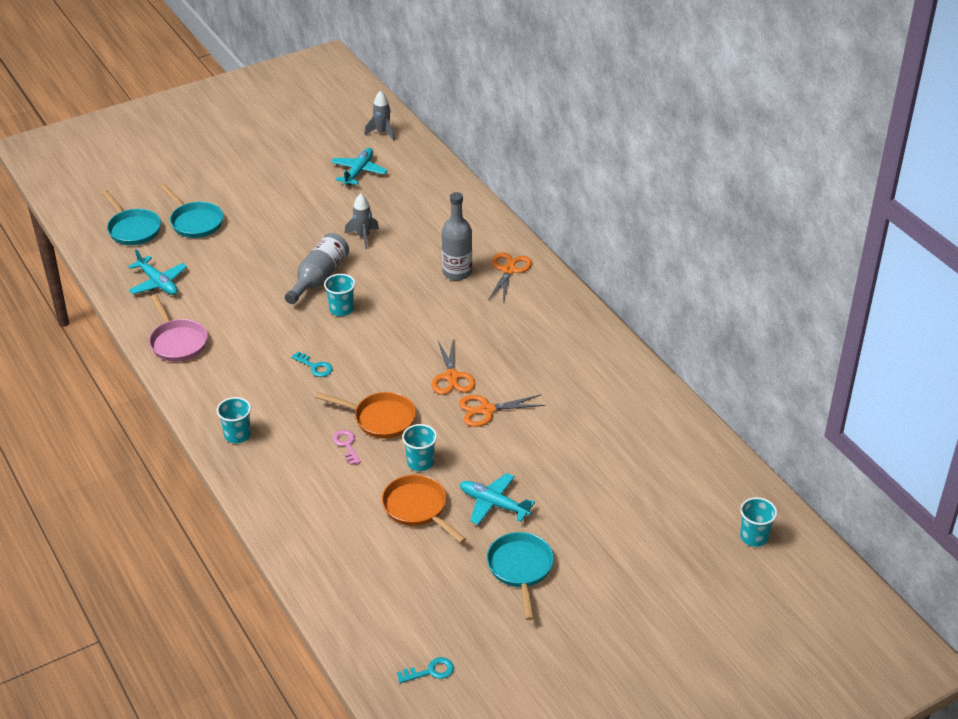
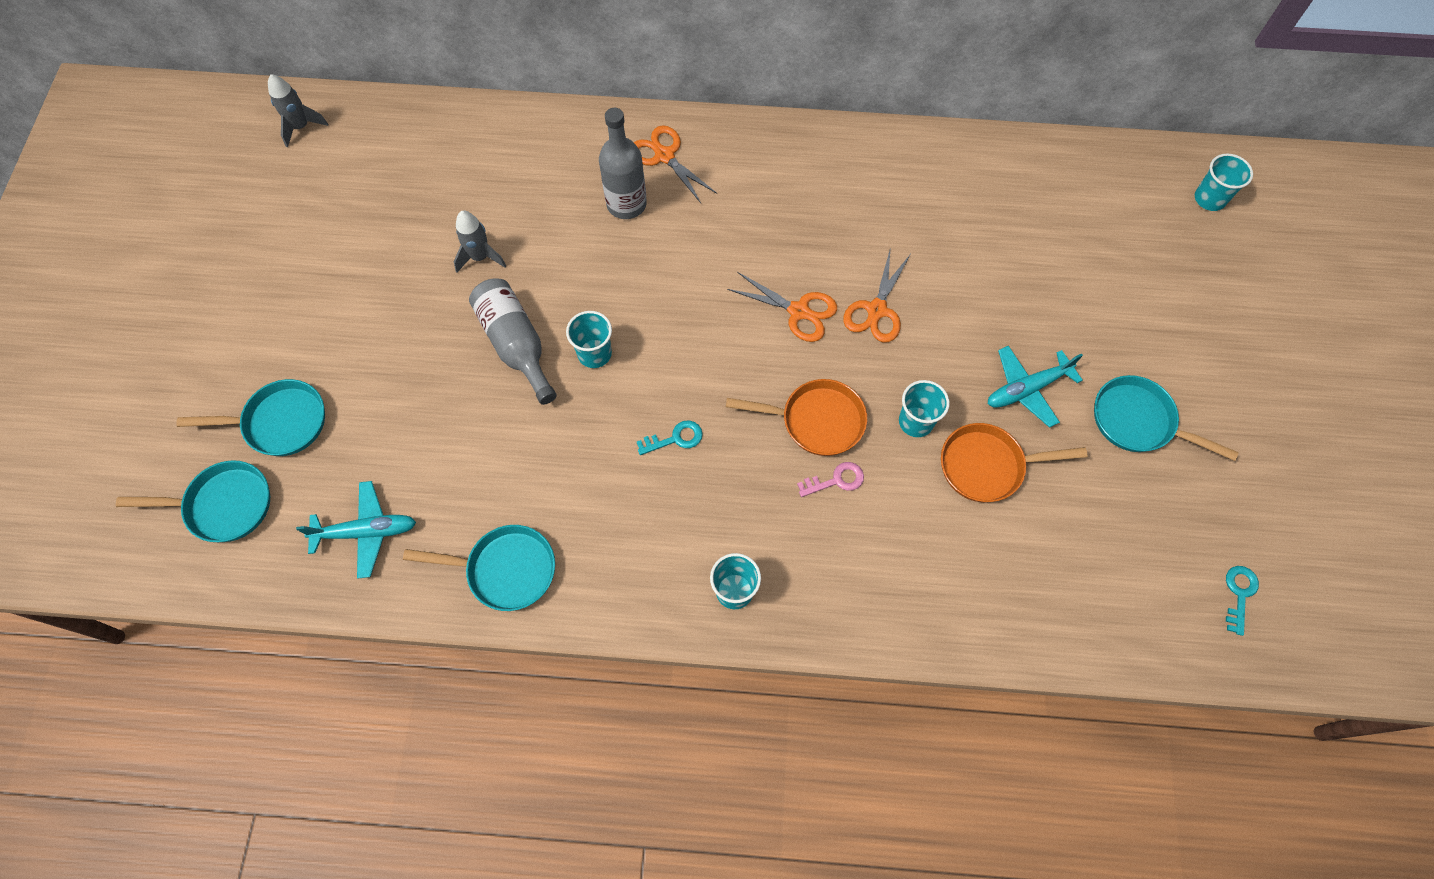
camera: 55 degrees left, 25 degrees up
(177, 342) = (505, 570): pink pan -> turquoise pan
(346, 445) = (836, 480): pink key -> pink key turned 150 degrees clockwise
(359, 172) = (353, 192): turquoise plane -> none
(380, 419) = (816, 421): orange pan -> orange pan turned 45 degrees clockwise

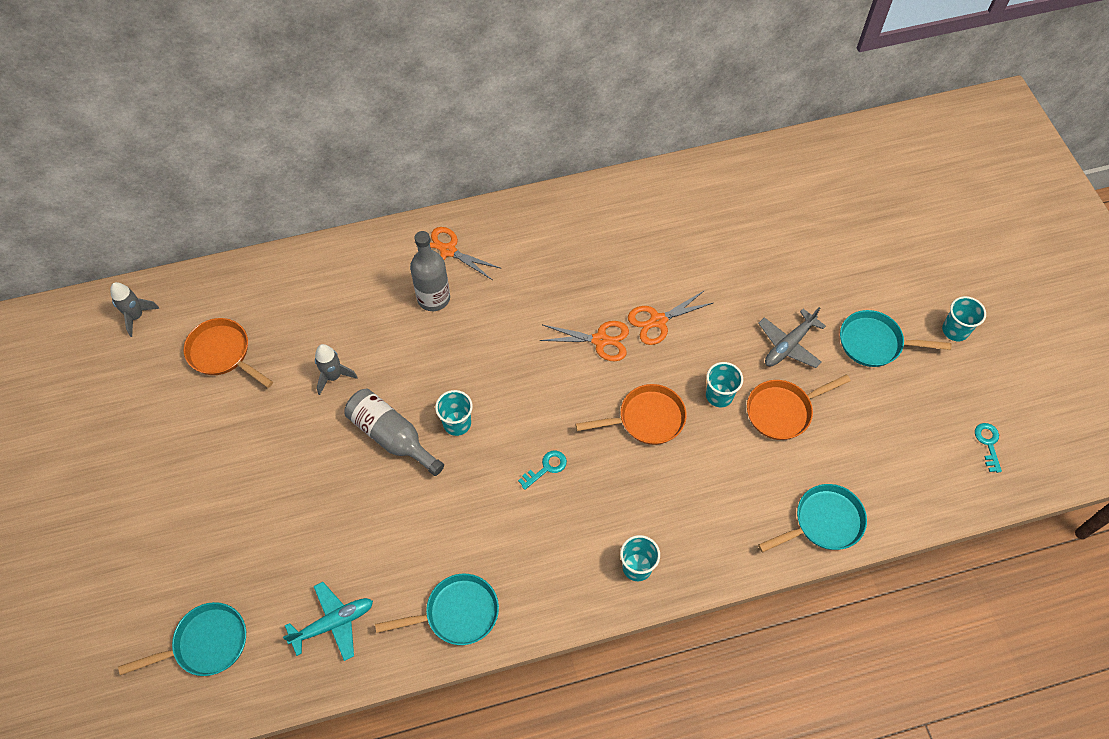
camera: 20 degrees left, 5 degrees down
(280, 422) = (224, 562): turquoise pan -> turquoise pan (824, 522)
(373, 194) = (222, 353): none -> orange pan
(836, 480) = (678, 459): pink key -> none
(876, 310) = (658, 321): orange scissors -> orange scissors turned 60 degrees clockwise
(1027, 389) = (789, 345): turquoise plane -> grey plane
(1209, 199) = (863, 163): turquoise cup -> turquoise cup (955, 330)

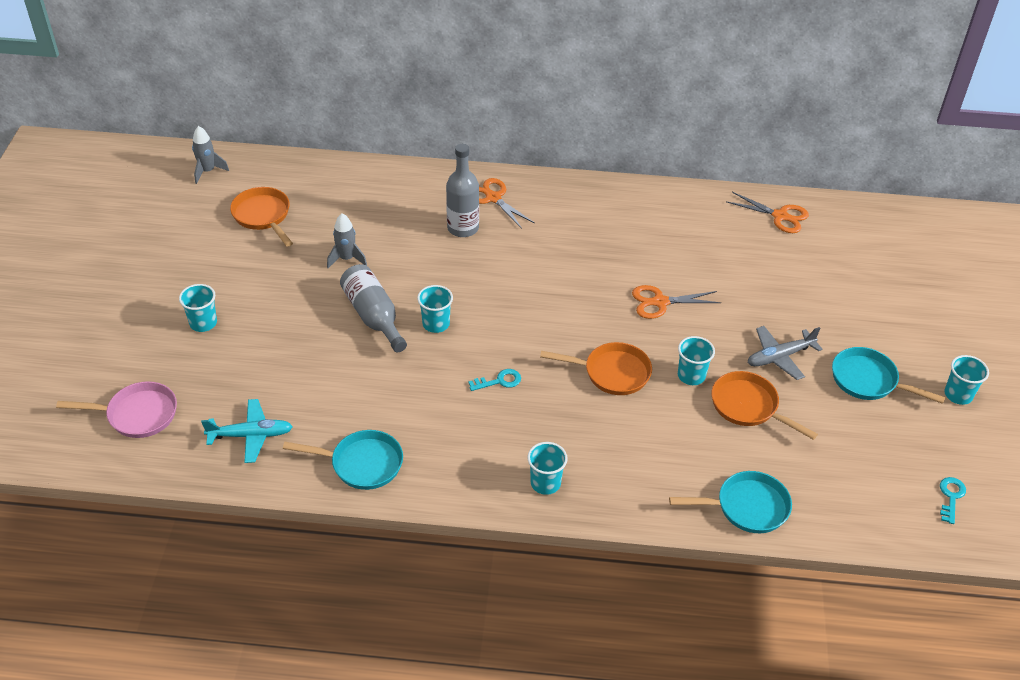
camera: 20 degrees right, 15 degrees down
(206, 643) = (137, 414): turquoise pan -> pink pan
(222, 508) = (203, 323): none -> turquoise cup
(600, 340) = (598, 301): orange scissors -> orange scissors (780, 216)
(782, 411) = (748, 406): orange pan -> orange pan turned 45 degrees clockwise

